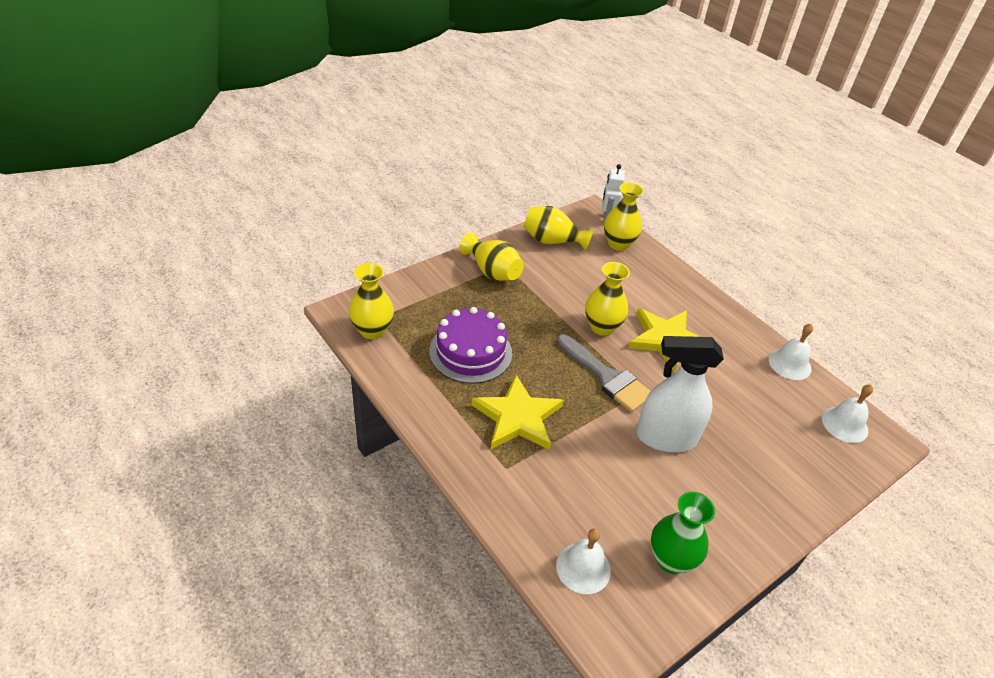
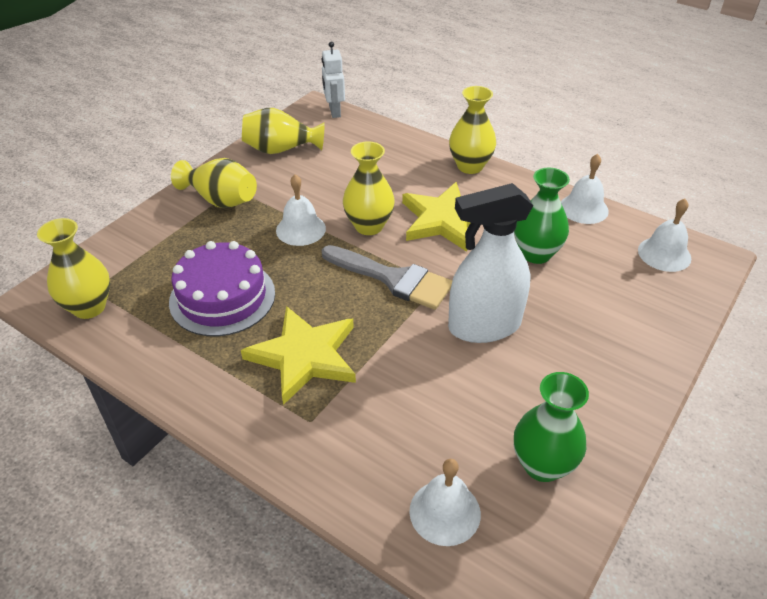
camera: 15 degrees left, 0 degrees up
(547, 314) = (300, 229): none -> white bell
(618, 244) = (356, 134): yellow vase -> yellow vase (470, 166)
(732, 391) = (536, 254): none -> green vase

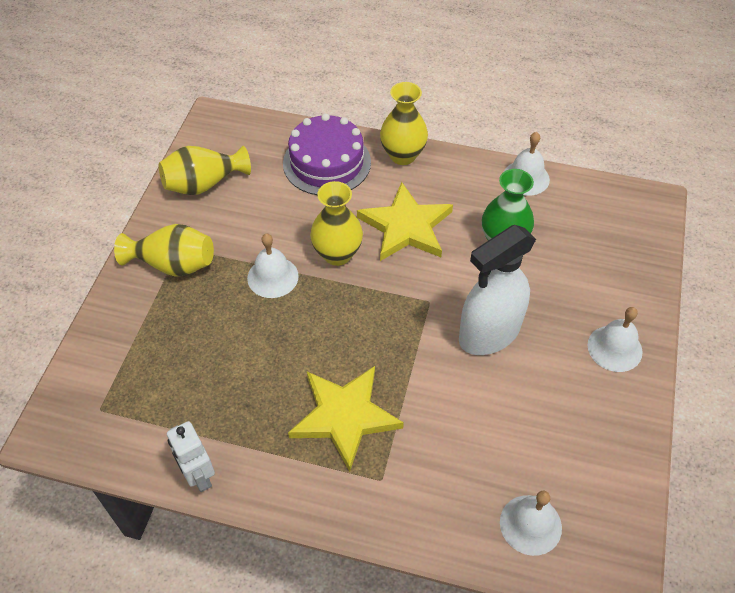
camera: 20 degrees left, 10 degrees up
(89, 307) = (107, 430): yellow vase -> none
(222, 297) = (235, 378): purple cake -> purple cake (327, 162)
(334, 111) = (236, 120): white robot -> white robot (199, 476)
(393, 279) = (387, 308): grey brush -> none
(542, 465) = (589, 454): green vase -> none
(664, 254) = (612, 210): white bell -> white bell (614, 348)

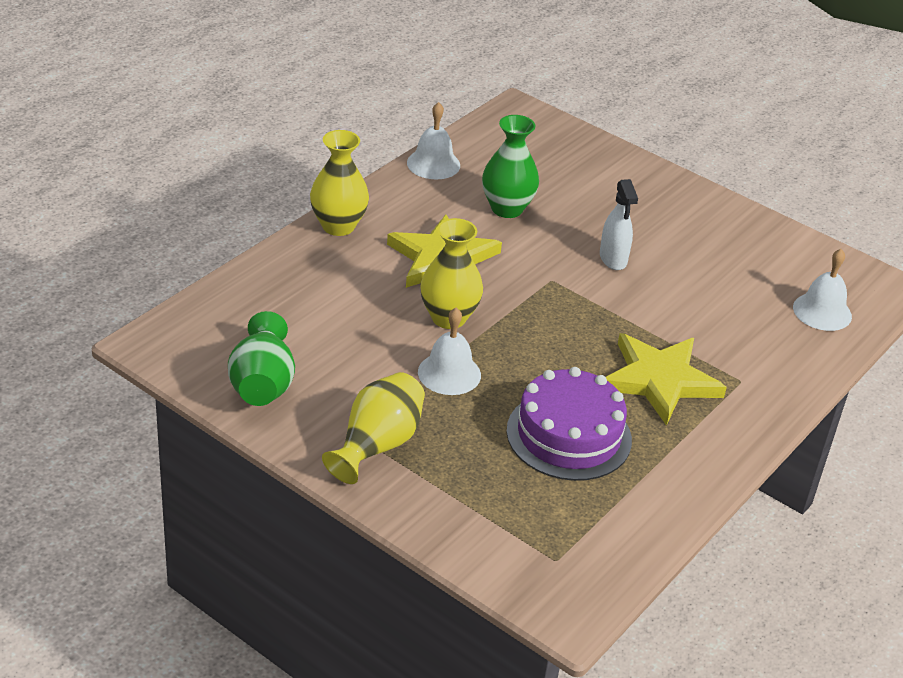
camera: 70 degrees left, 15 degrees down
(199, 476) = (681, 502): white robot -> none
(204, 184) = (262, 384): yellow vase -> green vase
(327, 162) = (305, 281): purple cake -> purple cake (569, 435)
(489, 334) = (613, 259): white spray bottle -> white spray bottle, size x0.55
(614, 348) = (669, 198): white bell -> none

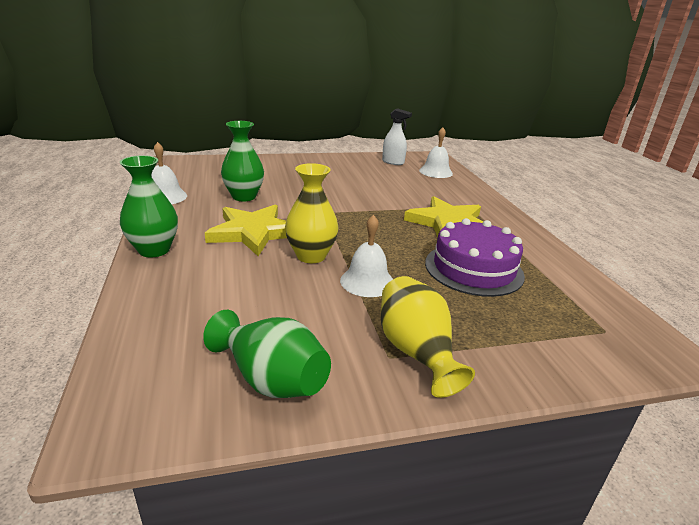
camera: 50 degrees left, 10 degrees down
(338, 226) = (154, 250): yellow vase -> green vase
(613, 259) = (332, 192): white spray bottle -> white spray bottle (393, 162)

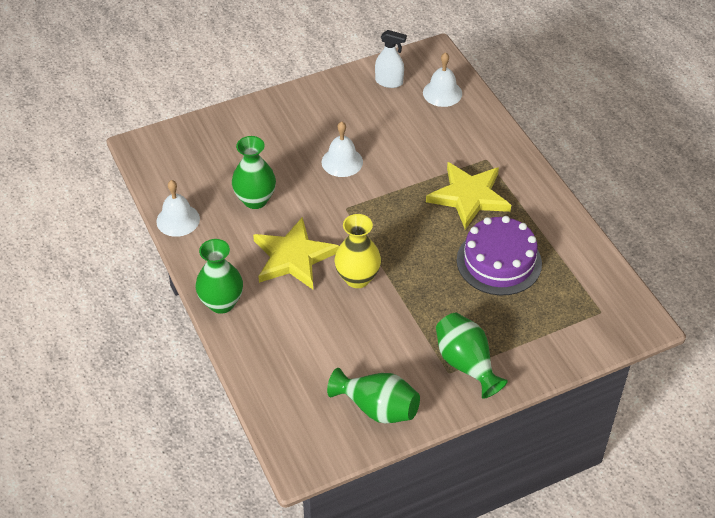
camera: 10 degrees left, 20 degrees up
(367, 281) = (414, 299): white bell -> white bell (342, 162)
(416, 352) = (466, 364): yellow vase -> green vase

